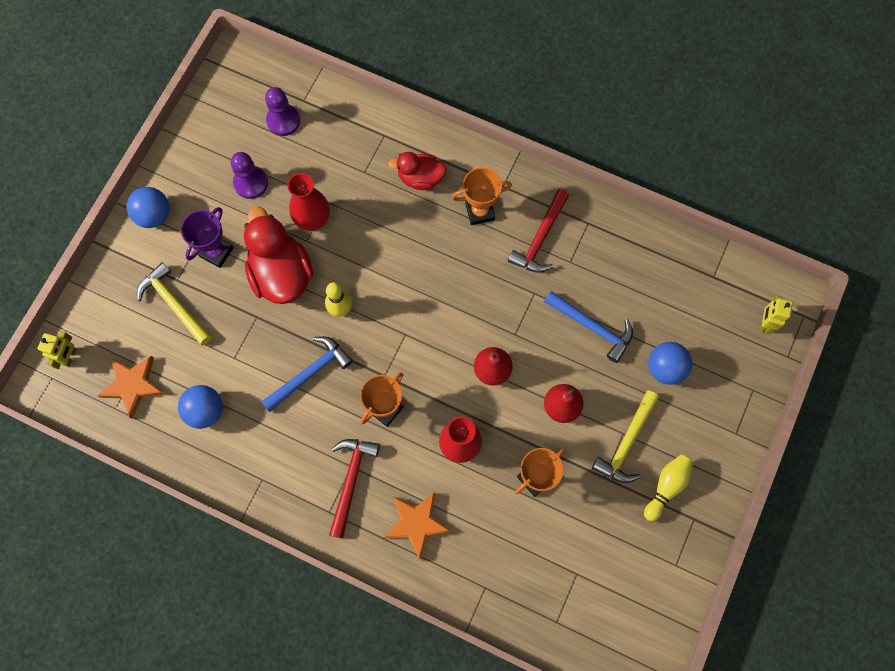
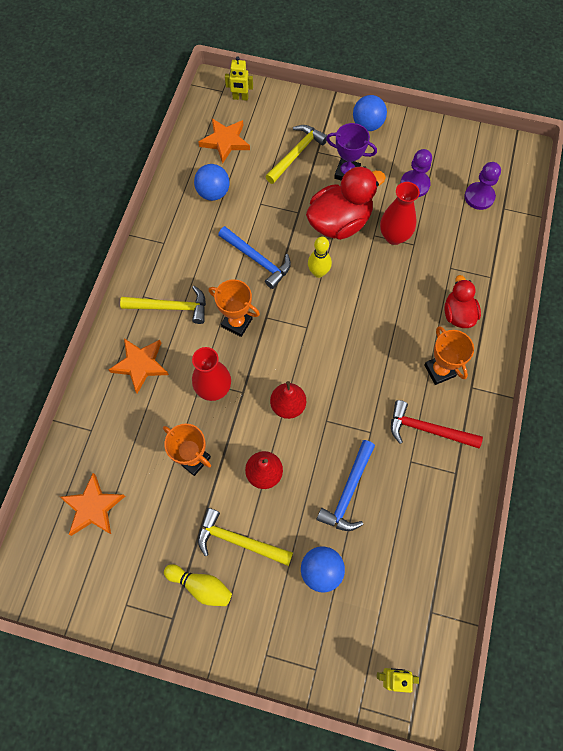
camera: 80 degrees right, 5 degrees down
(351, 481) = (171, 307): red hammer -> yellow hammer
(572, 592) = (93, 507): none -> orange star

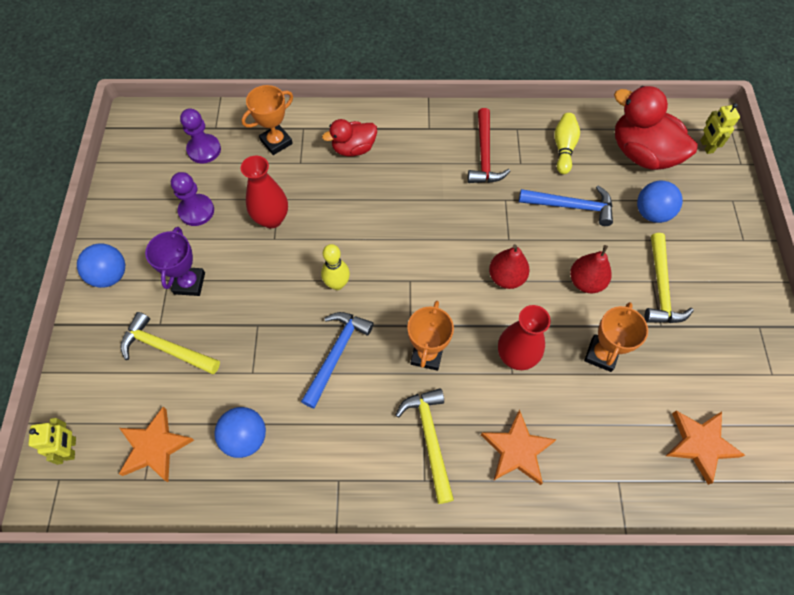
camera: 105 degrees left, 5 degrees down
(201, 586) = (718, 309): yellow bowling pin -> yellow bowling pin (563, 148)
(339, 222) = (264, 276): red duck -> red duck (642, 154)
(440, 370) = (420, 154): orange trophy -> orange trophy (276, 142)

